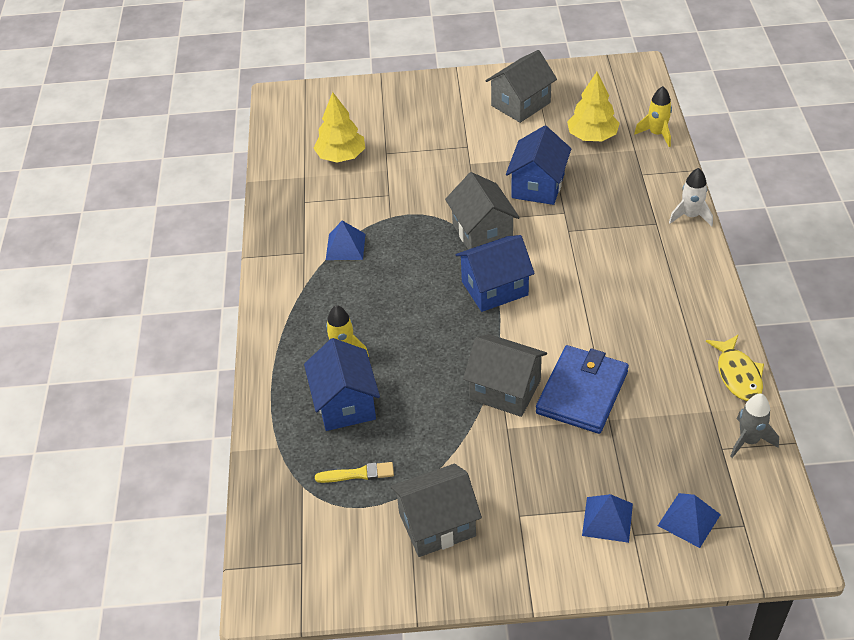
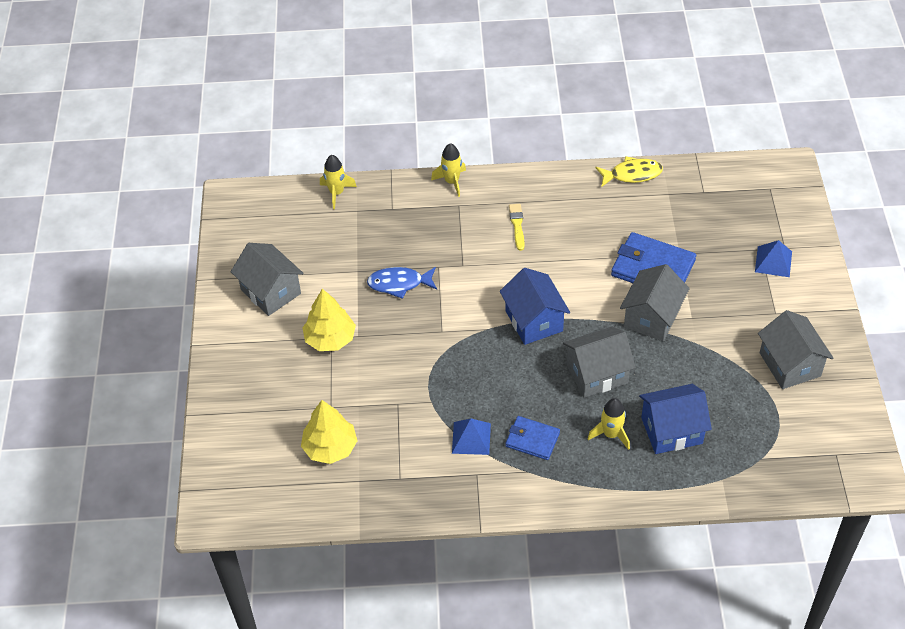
camera: 90 degrees left, 5 degrees up
(341, 291) = (532, 439): none -> blue wallet
(358, 474) = (746, 418): yellow brush -> yellow brush (517, 225)
(482, 233) = (460, 328): grey house -> grey house (597, 374)
(538, 186) = (399, 284): blue house -> blue fish
(592, 136) = (332, 239): yellow tree -> yellow tree (330, 339)
(689, 520) = (768, 216): blue pyramid -> none
(690, 216) = (452, 182): white rocket -> yellow rocket
(749, 440) = (695, 176): grey rocket -> none

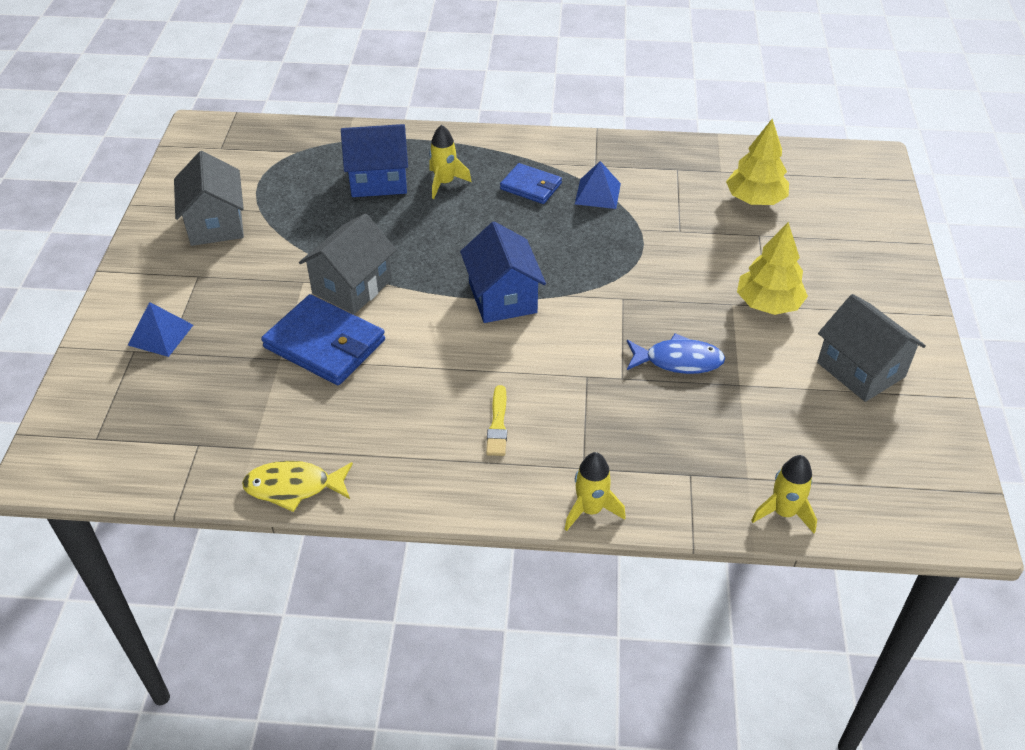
camera: 175 degrees left, 5 degrees down
(597, 374) = (441, 236): grey house -> none

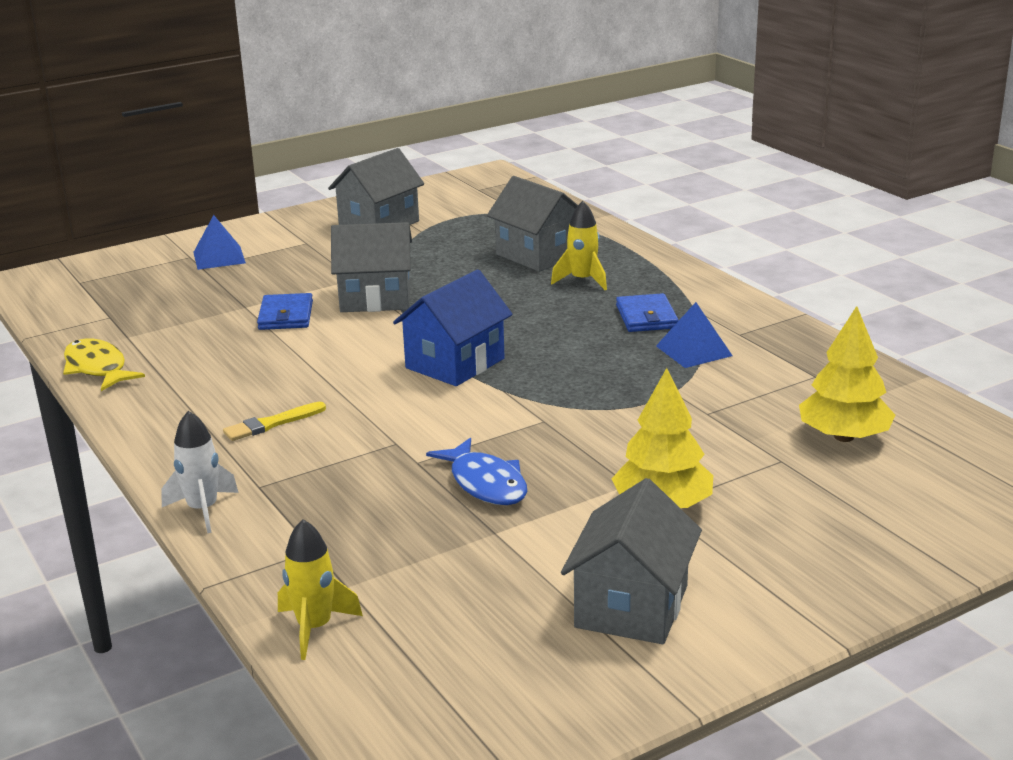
camera: 55 degrees right, 20 degrees down
(324, 344) = (285, 315): blue wallet -> blue wallet, size x0.60
(378, 180) = (538, 255): blue house -> grey house
(590, 509) = (203, 510): yellow rocket -> white rocket

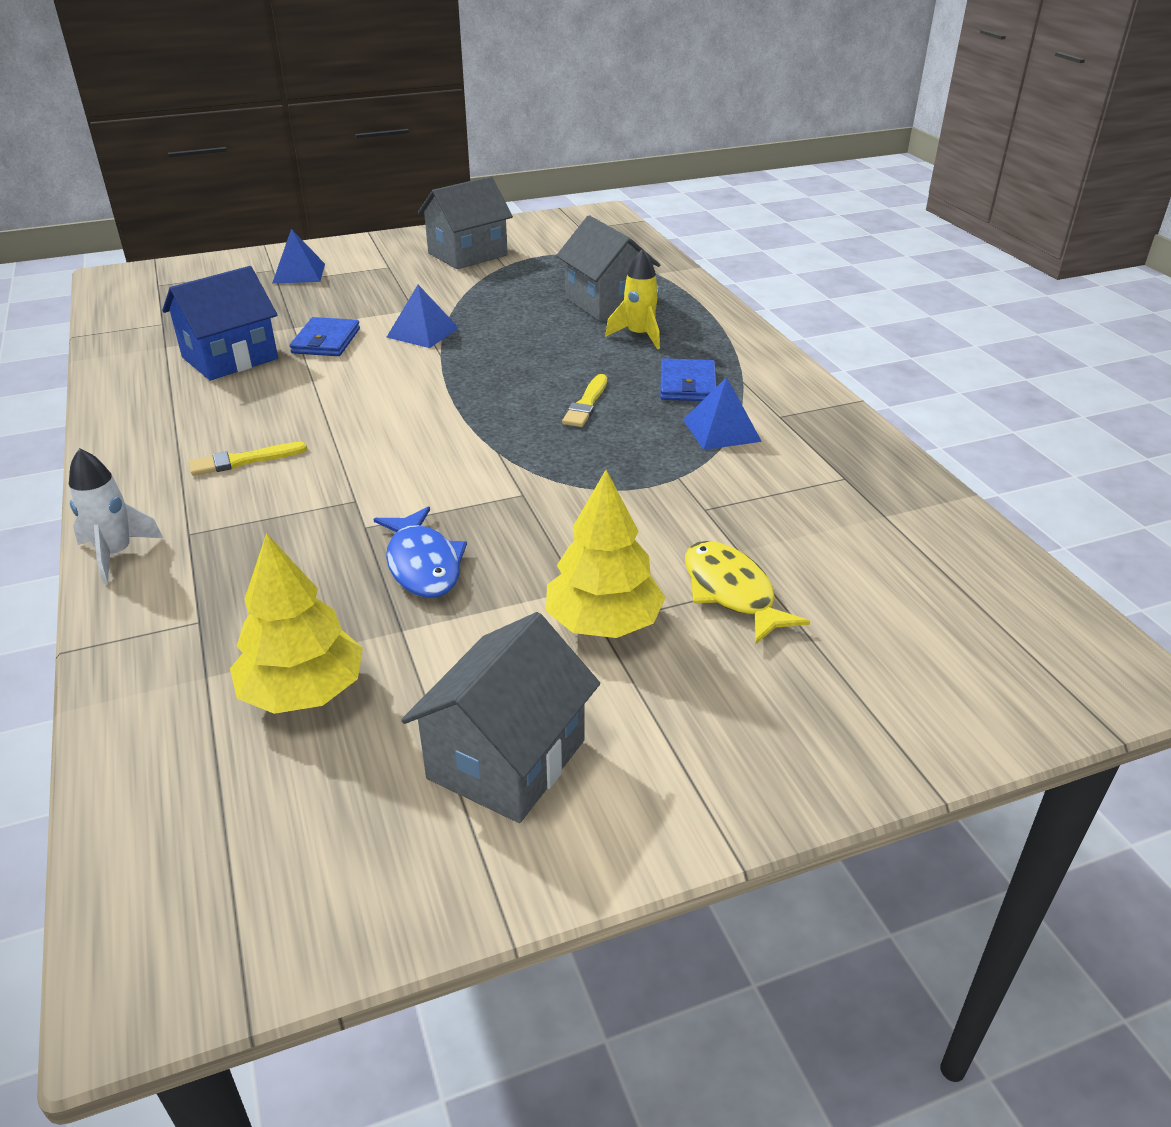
camera: 10 degrees right, 10 degrees up
(97, 368) = (116, 376): yellow fish -> yellow fish (731, 592)
(315, 628) = (141, 727): yellow rocket -> none
(375, 298) = (422, 332): grey house -> blue pyramid
(455, 363) = (464, 414): blue house -> blue house (230, 358)
(563, 343) = (586, 404): none -> yellow brush
(844, 437) = (850, 561): yellow tree -> yellow tree (303, 692)

